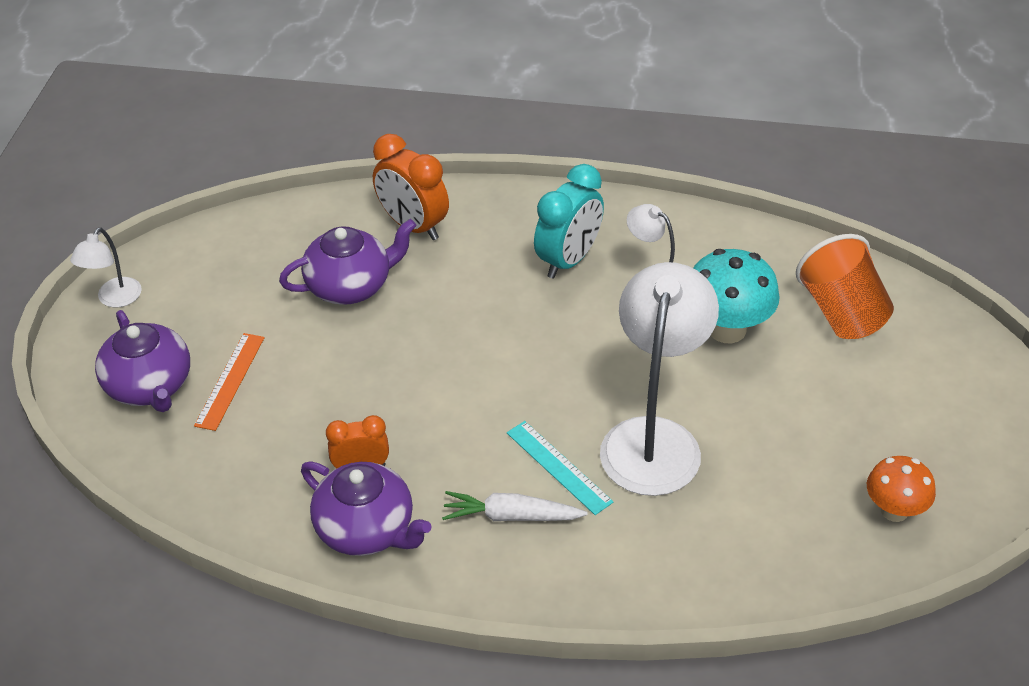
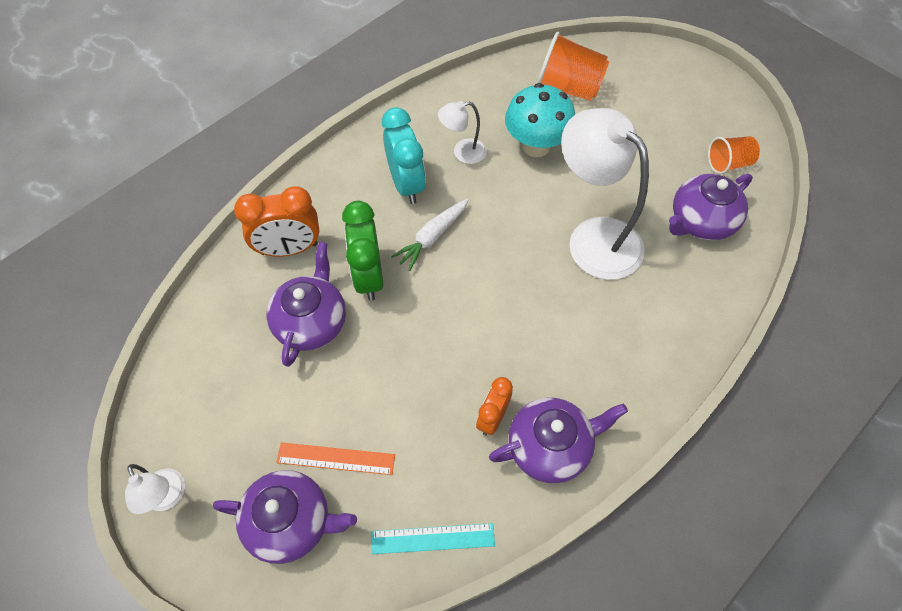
camera: 55 degrees left, 15 degrees up
(230, 381) = (336, 458): orange ruler -> orange ruler turned 45 degrees counterclockwise
(435, 295) = (368, 276): none -> green clock
(511, 516) = (600, 352): white carrot -> white carrot (432, 237)
(558, 467) = (579, 301): turquoise ruler -> turquoise ruler (432, 538)
(775, 523) = (700, 221): none -> purple teapot
(894, 510) = (728, 163): orange mushroom -> orange cup

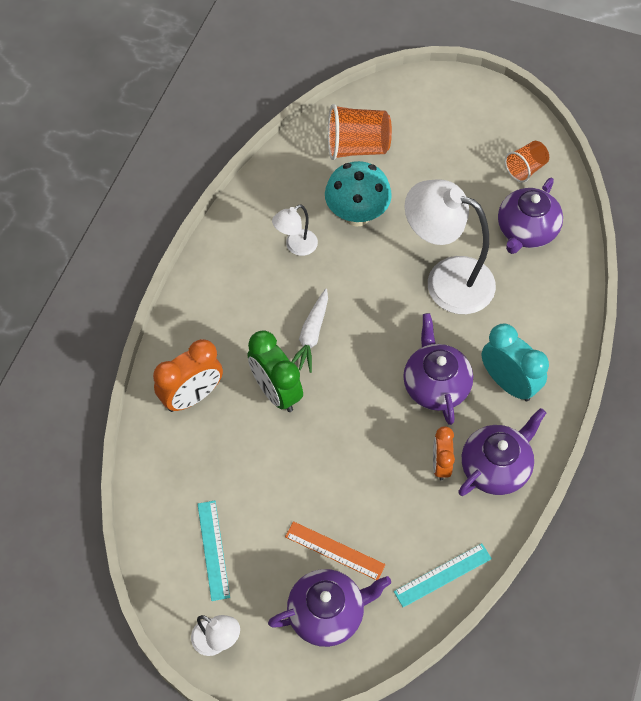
camera: 25 degrees left, 0 degrees up
(220, 402) = (213, 550): none -> turquoise ruler
(311, 322) = (250, 451): purple teapot -> purple teapot (435, 385)
(336, 458) = (335, 550): orange ruler -> orange ruler turned 45 degrees clockwise
(406, 184) = (262, 295): turquoise clock -> turquoise clock (508, 383)

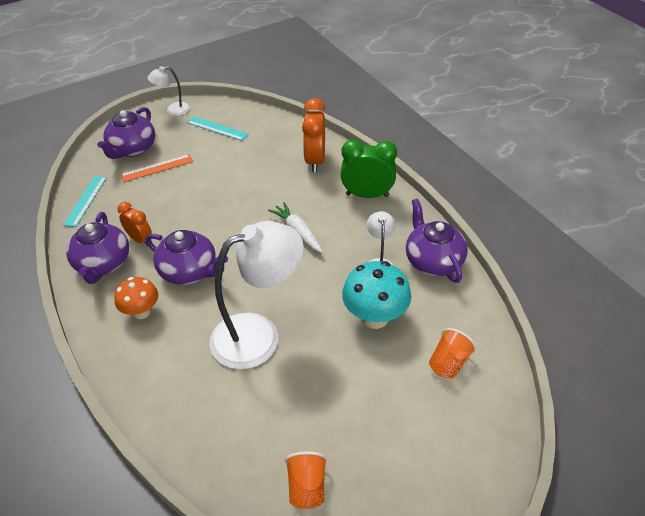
camera: 130 degrees right, 15 degrees down
(276, 392) = (277, 195): green clock -> green clock (367, 195)
(357, 147) = (448, 363): orange cup -> orange cup, size x0.61
(508, 383) = (141, 312): turquoise clock -> orange mushroom
(526, 231) = (243, 429): purple teapot -> purple teapot (433, 261)

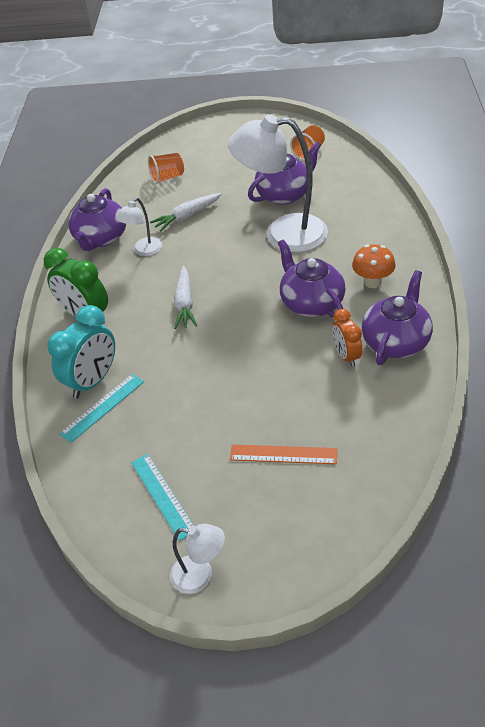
camera: 145 degrees left, 0 degrees up
(85, 200) = (395, 438): turquoise ruler -> turquoise ruler (102, 407)
(132, 149) = (301, 509): purple teapot -> purple teapot (284, 194)
(315, 161) = (93, 381): orange clock -> turquoise clock
(375, 317) = (187, 216): turquoise mushroom -> white carrot

